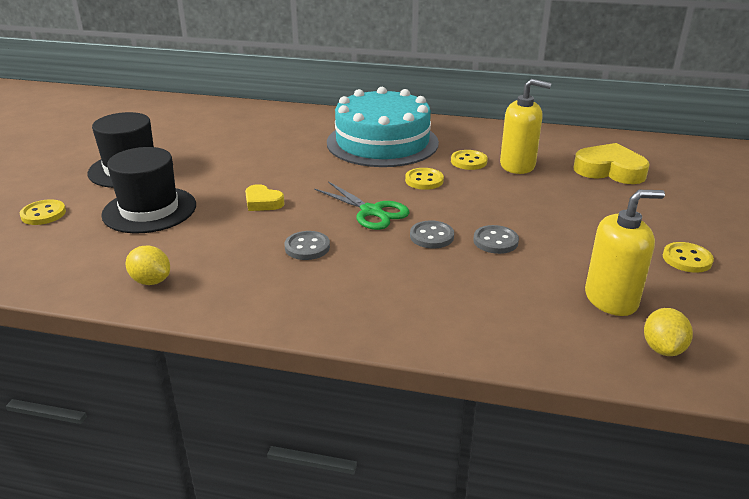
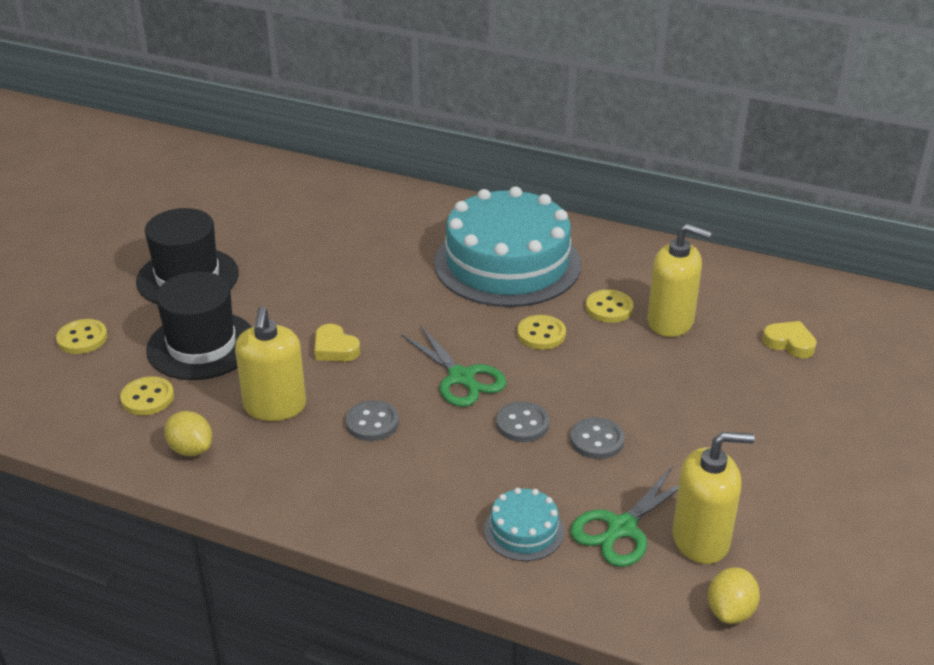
camera: 10 degrees right, 5 degrees up
(221, 244) = (275, 406): none -> yellow soap dispenser
(462, 309) = (524, 530): none -> turquoise cake
(543, 298) = (622, 528): none -> green scissors
(609, 170) = (789, 343): yellow heart -> yellow heart, size x0.57
(687, 259) = (821, 495): yellow button -> yellow button (147, 398)

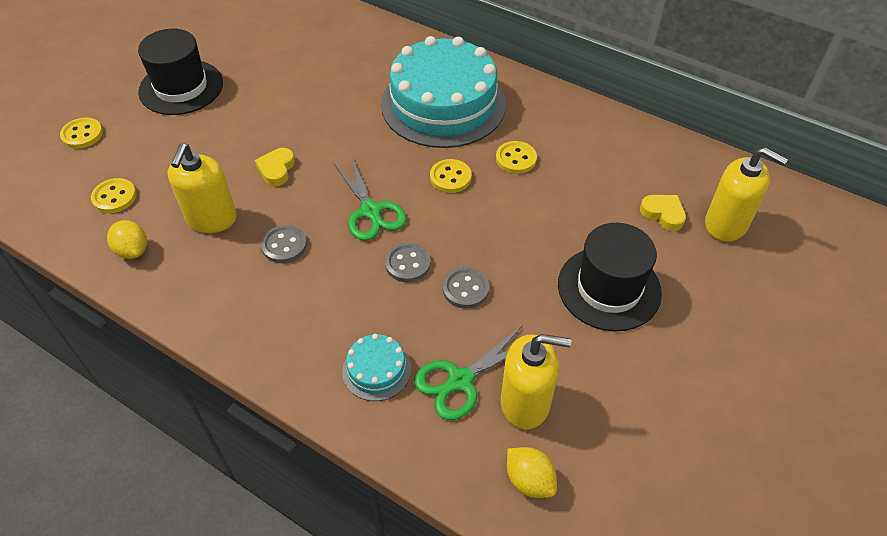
camera: 10 degrees right, 15 degrees up
(202, 345) = (172, 153): black hat -> black hat (609, 288)
(335, 348) = (276, 169): yellow heart -> yellow heart turned 45 degrees clockwise
(670, 321) = (565, 179): yellow soap dispenser -> yellow soap dispenser (726, 224)
(730, 611) = (529, 480): yellow lemon -> yellow lemon turned 75 degrees counterclockwise

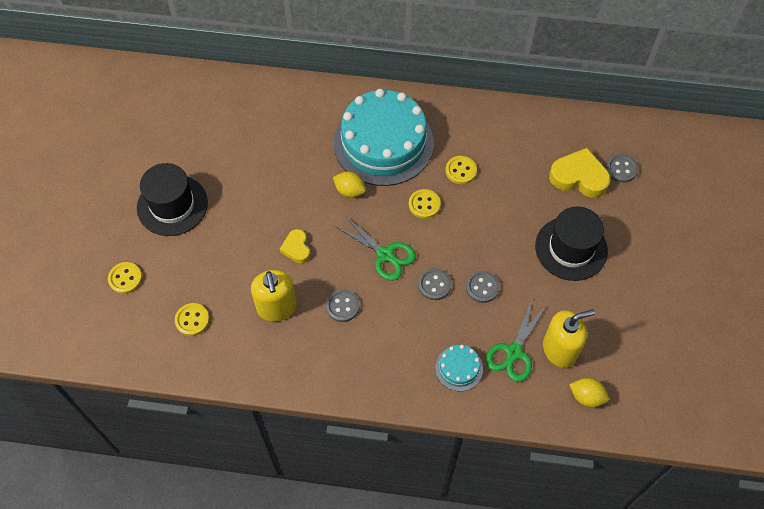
camera: 25 degrees left, 10 degrees up
(133, 250) = (238, 355): yellow lemon -> yellow lemon (349, 191)
(663, 214) = (579, 177): yellow heart -> yellow heart, size x1.74
(726, 224) = (621, 169): yellow soap dispenser -> grey button

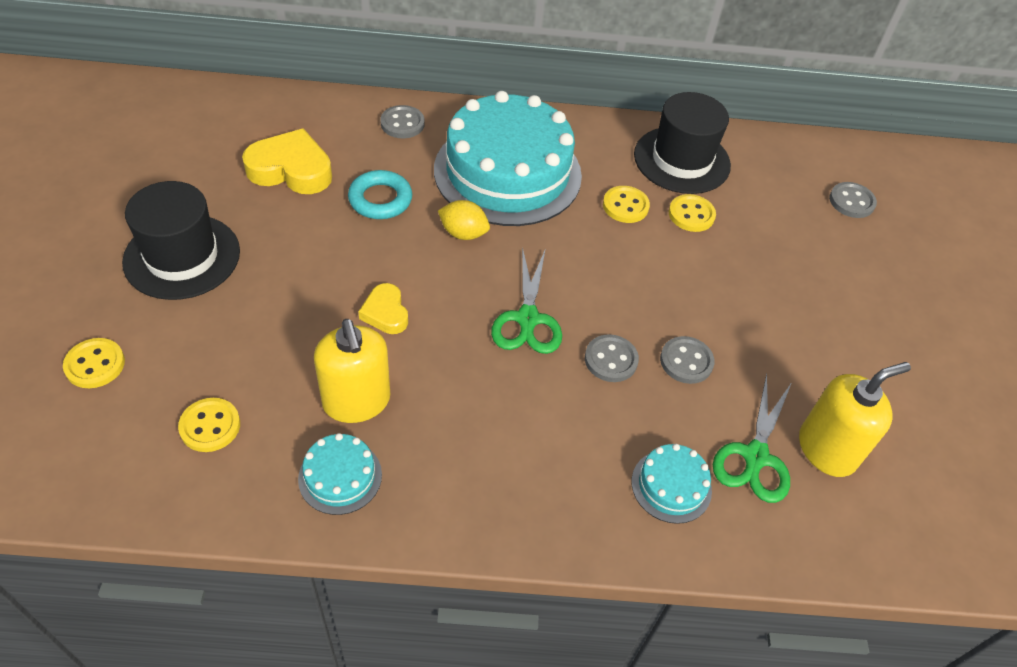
camera: 10 degrees left, 10 degrees down
(266, 354) = (340, 476): none -> turquoise cake
(297, 164) = (380, 199): none -> turquoise ring
(342, 306) = (466, 396): grey button -> grey button (402, 123)
(385, 255) = (527, 319): green scissors -> green scissors turned 60 degrees clockwise
(424, 205) = (578, 250): yellow button -> yellow button (691, 215)
(571, 248) = (807, 304): black hat -> black hat (681, 160)
(579, 177) = (795, 212): yellow heart -> yellow heart (291, 169)
(586, 397) = (888, 522): yellow lemon -> none

